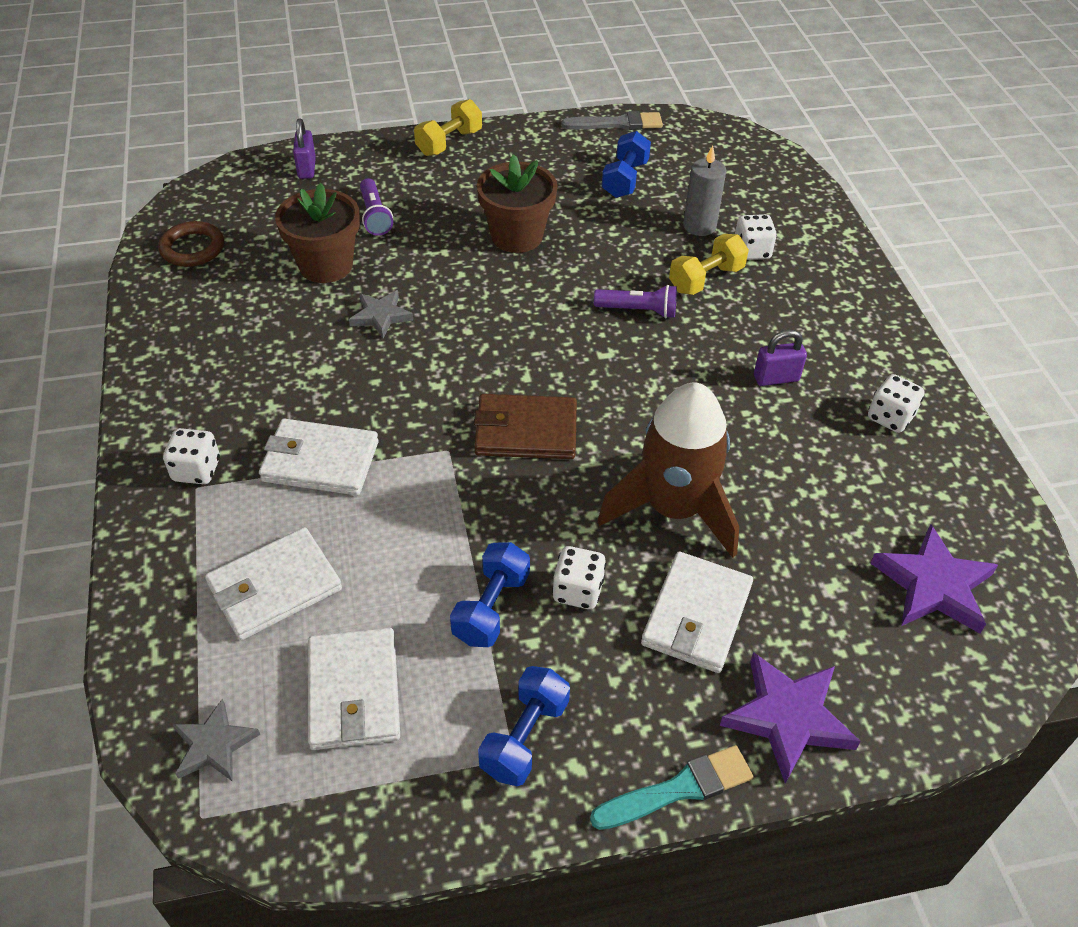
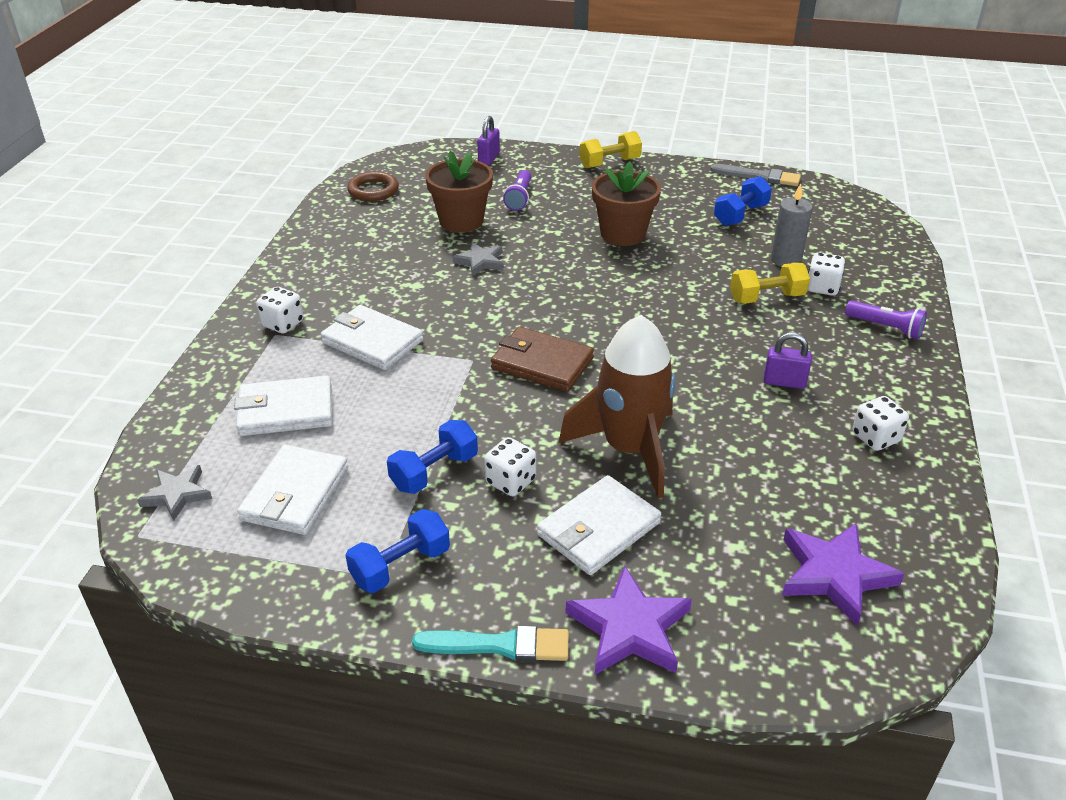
camera: 25 degrees right, 10 degrees down
(638, 310) = (691, 306): purple flashlight -> purple flashlight (885, 328)

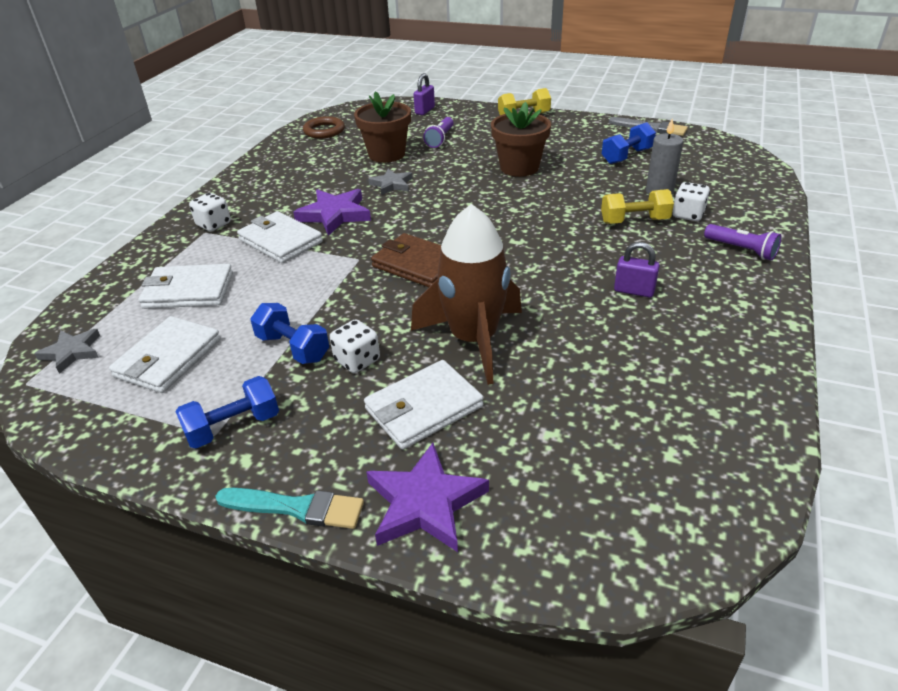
camera: 10 degrees right, 0 degrees up
(434, 472) = (293, 348): blue dumbbell -> blue dumbbell turned 75 degrees clockwise
(834, 575) = (643, 469): purple star -> purple star (335, 215)
(875, 438) = (712, 344): white dice -> none

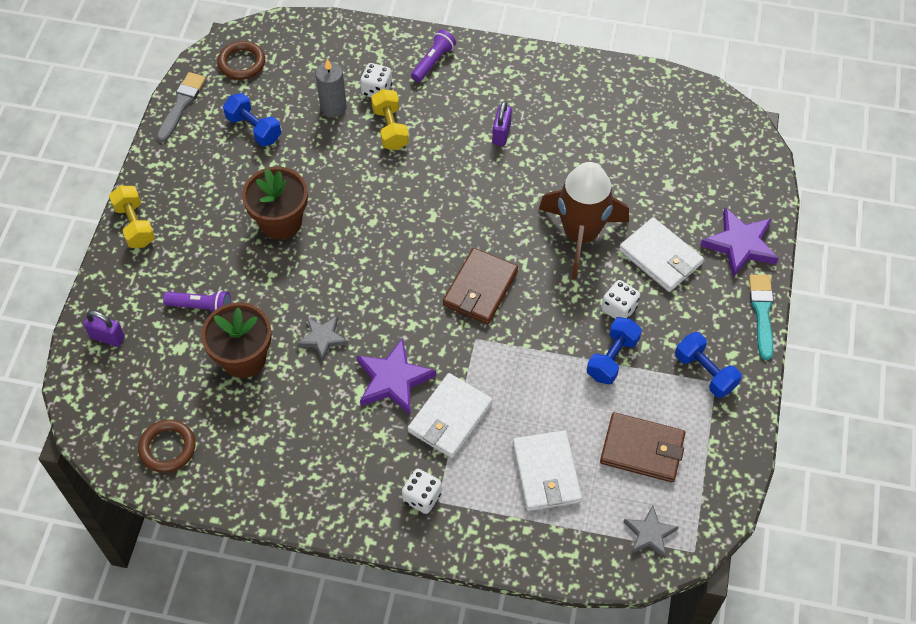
camera: 100 degrees left, 20 degrees up
(168, 358) = (642, 449): white wallet -> brown wallet
(707, 150) = (242, 63): none -> brown ring

